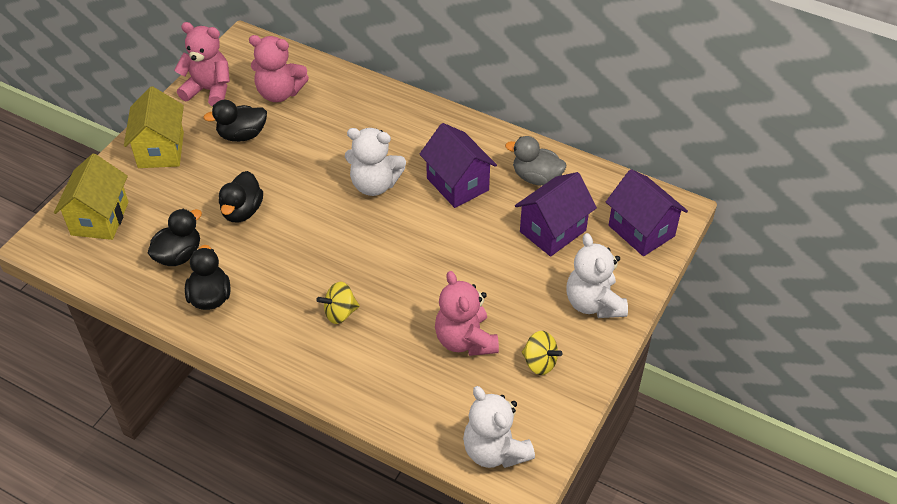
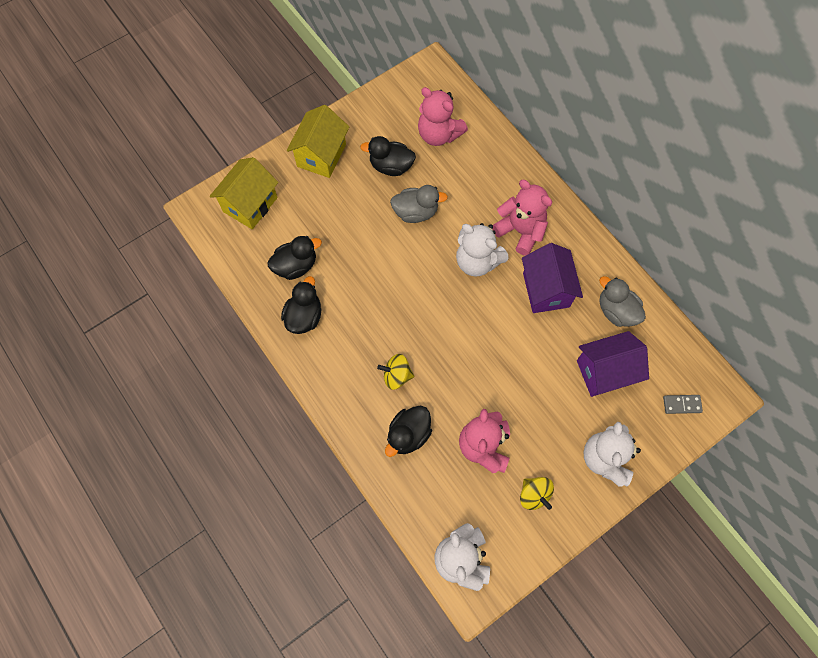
camera: 25 degrees right, 20 degrees up
(209, 90) = (383, 109): pink teddy bear -> pink teddy bear (520, 231)
(242, 211) = (361, 243): black duck -> black duck (408, 435)
(288, 165) = (416, 212): none -> grey duck
(641, 231) = (682, 404): purple house -> grey domino

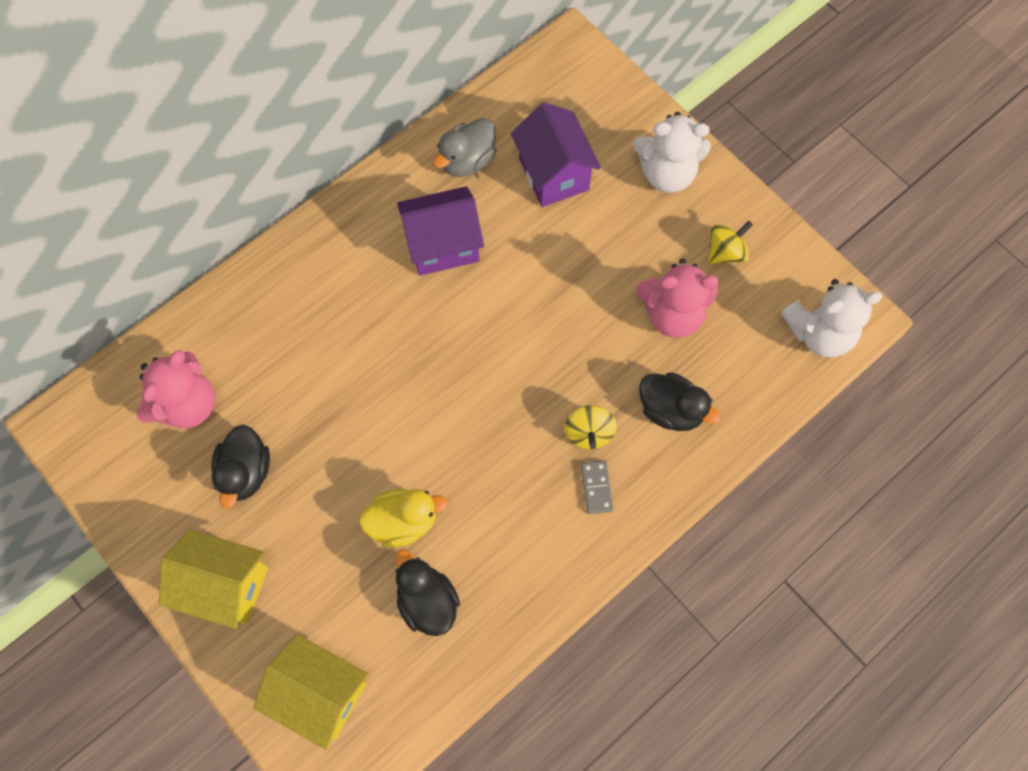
camera: 95 degrees left, 0 degrees up
(304, 316) = (511, 576): black duck -> none
(348, 254) = (403, 521): none -> yellow duck
(416, 212) = (327, 428): grey duck -> none
(477, 261) = (404, 336): white teddy bear -> none
(520, 231) = (353, 281): pink teddy bear -> none
(682, 404) = (586, 90): grey domino -> grey domino (596, 487)

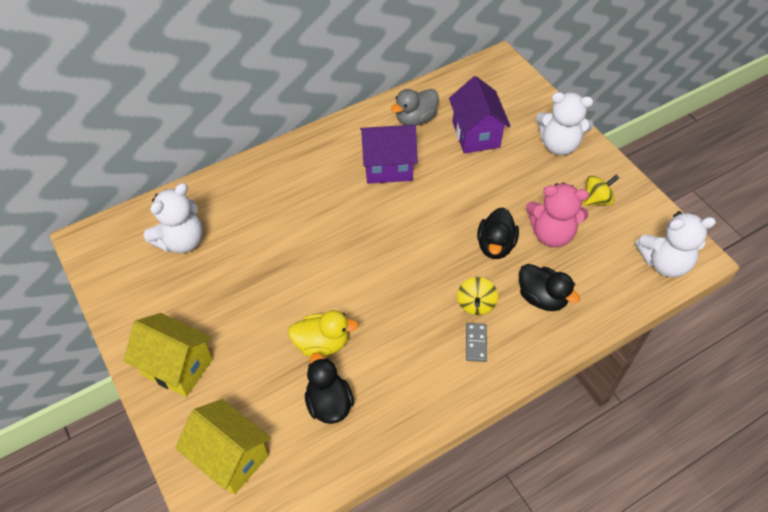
camera: 10 degrees right, 15 degrees down
(187, 404) = (181, 241): pink teddy bear -> white teddy bear
(245, 472) = (212, 291): black duck -> black duck (495, 245)

